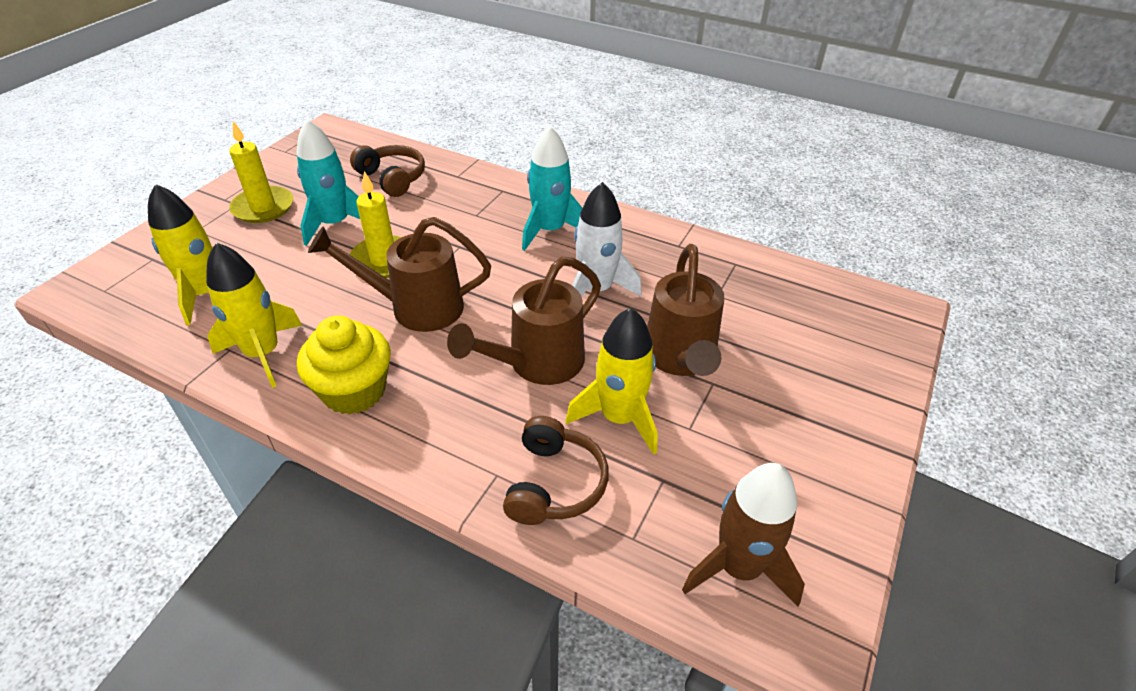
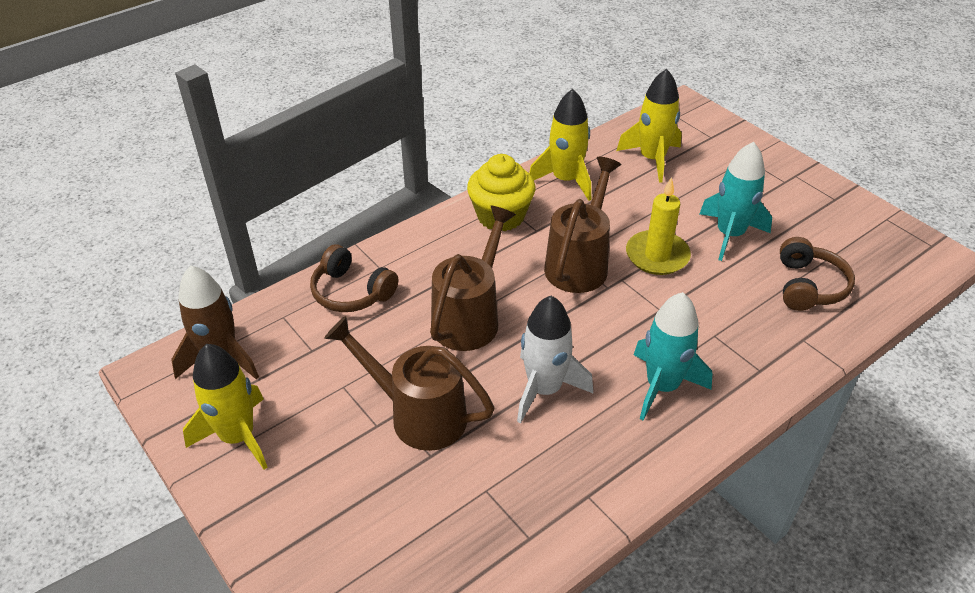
camera: 115 degrees right, 0 degrees up
(263, 207) = (773, 195): yellow candle -> none
(392, 178) = (808, 286): brown headphones -> brown headphones turned 60 degrees counterclockwise
(537, 363) = (470, 317): brown watering can -> brown watering can turned 45 degrees clockwise
(619, 418) = (382, 347): yellow rocket -> yellow rocket (238, 437)

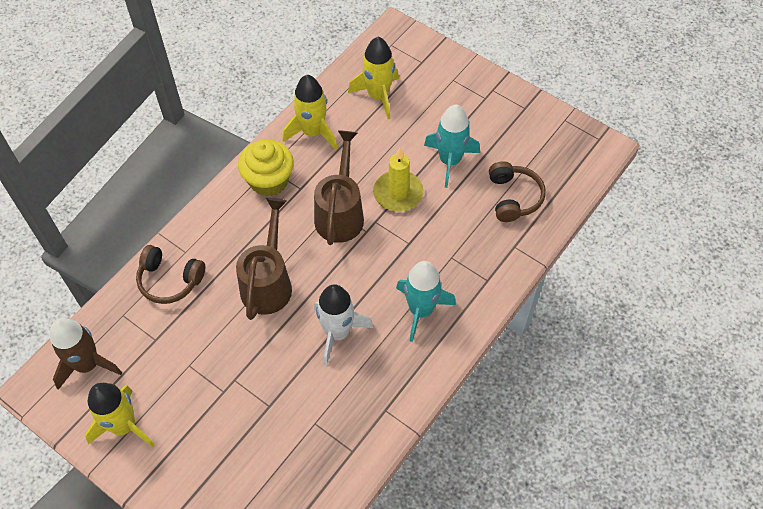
camera: 15 degrees left, 15 degrees up
(418, 415) = (251, 375): brown watering can -> none

